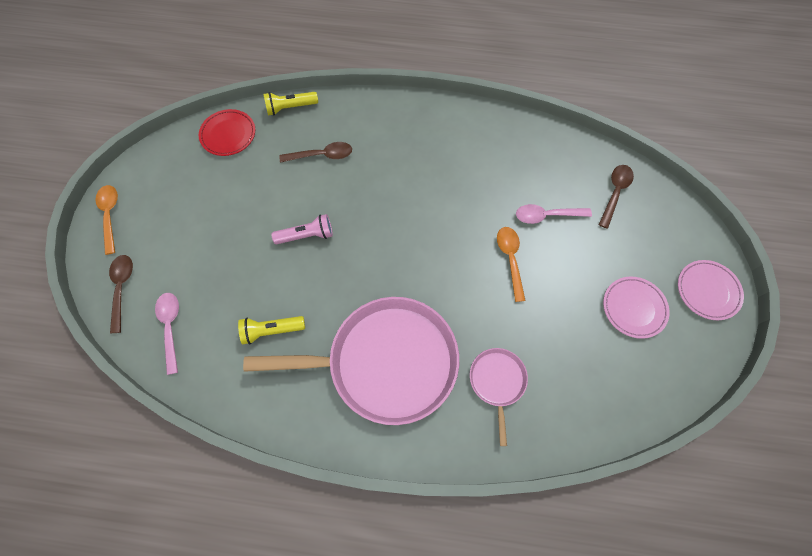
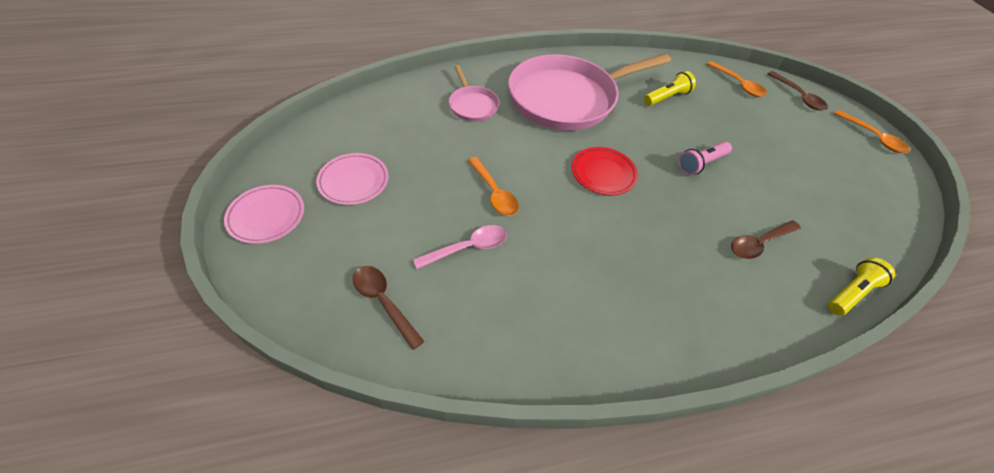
camera: 155 degrees right, 15 degrees down
(170, 327) = (738, 84): pink spoon -> orange spoon
(228, 135) = (874, 237): red plate -> red plate (603, 173)
(615, 193) = (384, 302): brown spoon -> brown spoon turned 135 degrees clockwise

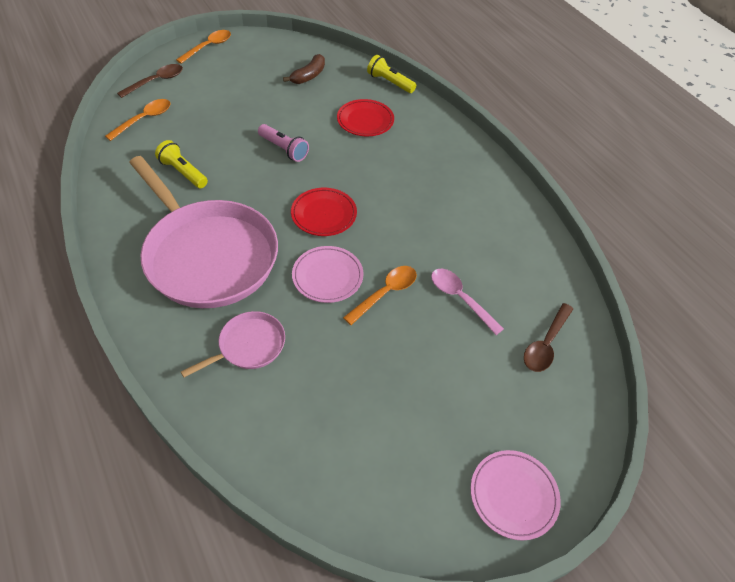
camera: 105 degrees left, 0 degrees up
(353, 181) = (425, 427): pink plate -> pink plate (327, 276)
(759, 243) = (365, 121): brown spoon -> red plate
(841, 210) = (308, 76): none -> brown banana

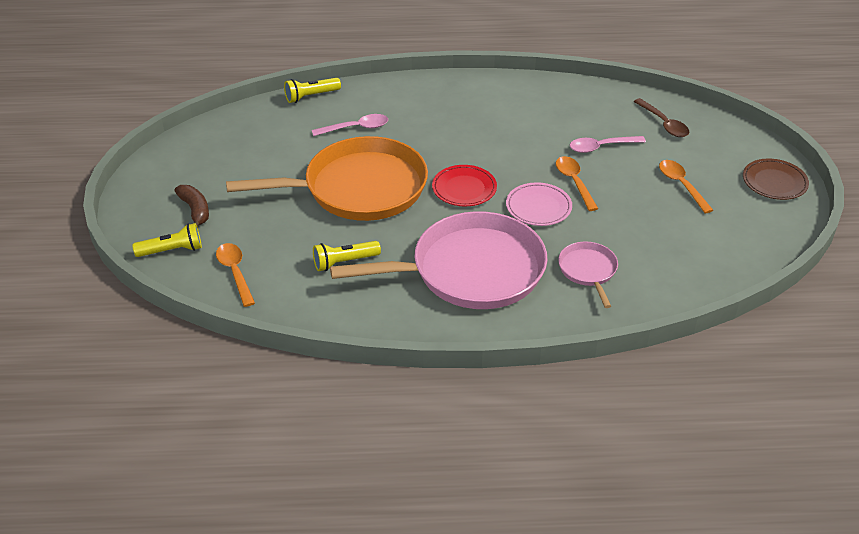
camera: 60 degrees left, 10 degrees down
(156, 81) = (172, 250): brown spoon -> yellow flashlight
(208, 47) = (140, 197): orange spoon -> orange spoon (681, 185)
(284, 149) = (359, 188): pink flashlight -> orange pan
(308, 76) = (257, 142): brown banana -> brown banana (195, 210)
(365, 121) = (356, 128): red plate -> pink spoon
(513, 495) = (774, 182): pink plate -> brown plate

